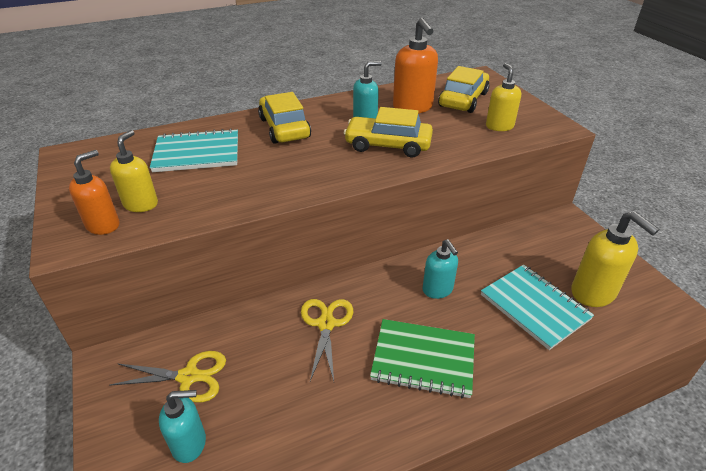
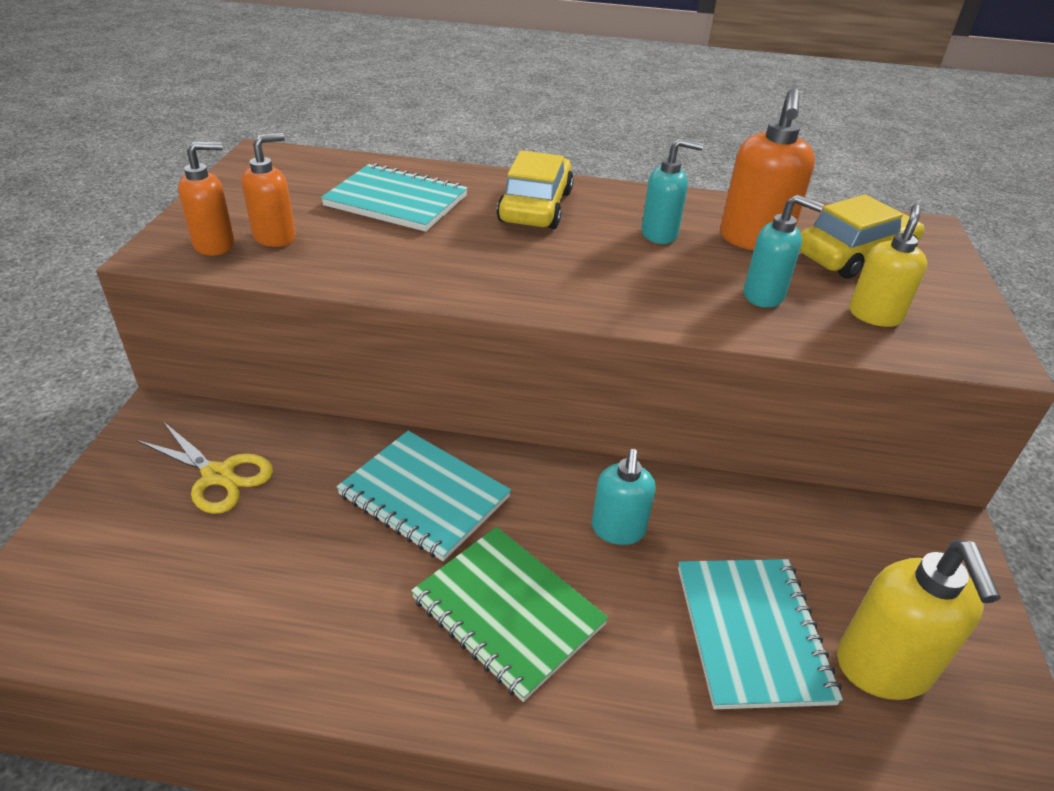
camera: 30 degrees right, 0 degrees up
(141, 204) = (275, 237): yellow soap dispenser -> orange soap dispenser
(189, 443) = (152, 550): turquoise soap dispenser -> turquoise soap dispenser (764, 296)
(326, 324) = (424, 496): yellow scissors -> turquoise notebook
(388, 145) = (656, 278): yellow car -> none

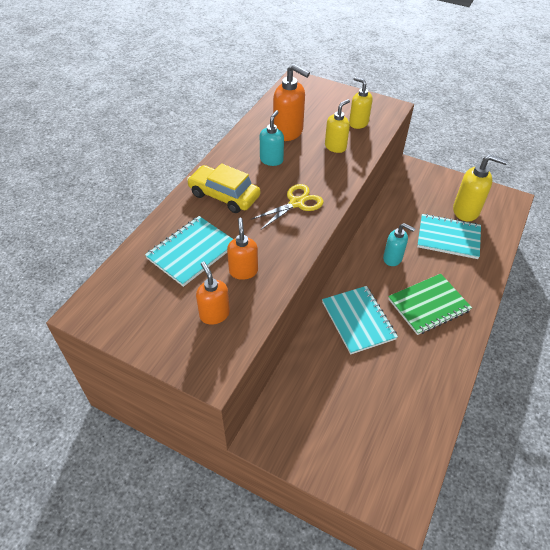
camera: 70 degrees left, 10 degrees up
(215, 245) = (213, 345): orange soap dispenser -> orange soap dispenser (243, 271)
(218, 475) = (322, 407): yellow scissors -> yellow scissors (296, 203)
(424, 496) = (358, 320): turquoise notebook -> turquoise notebook turned 75 degrees counterclockwise
(764, 296) = (335, 147): turquoise soap dispenser -> yellow soap dispenser
(853, 255) = (312, 109): yellow car -> none

